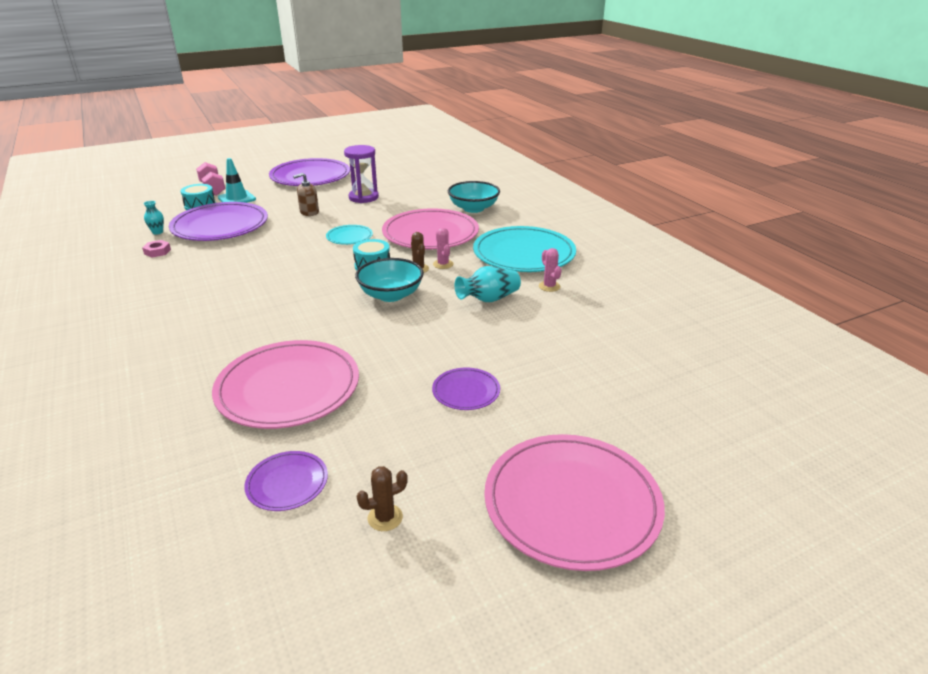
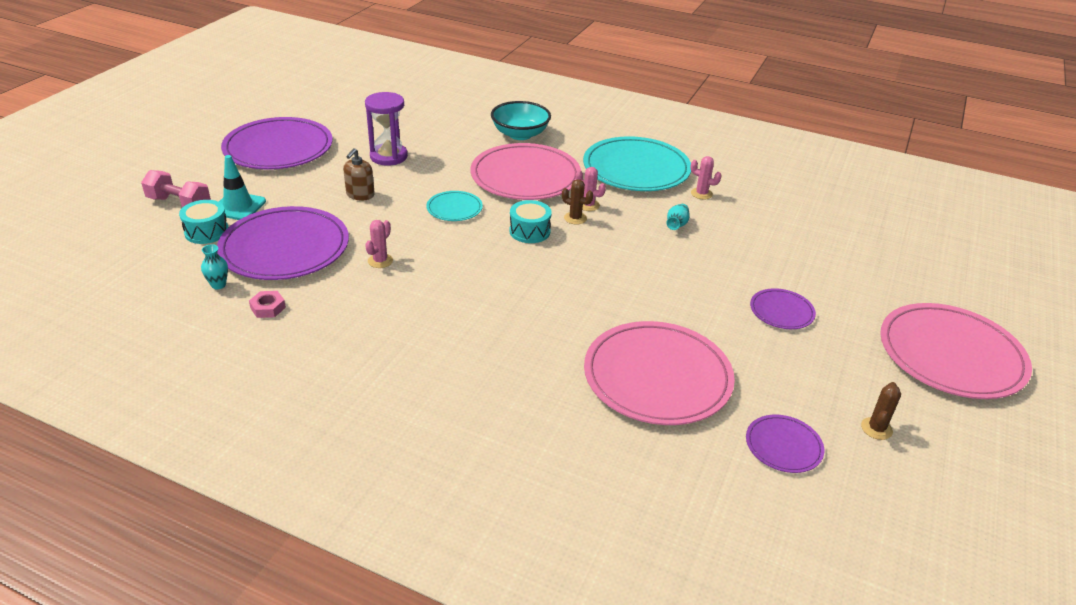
camera: 40 degrees left, 5 degrees up
(254, 250) = (380, 261): none -> pink cactus
(391, 295) = (595, 254): turquoise bowl -> none
(488, 299) = (676, 225): turquoise vase -> turquoise vase, size x0.59

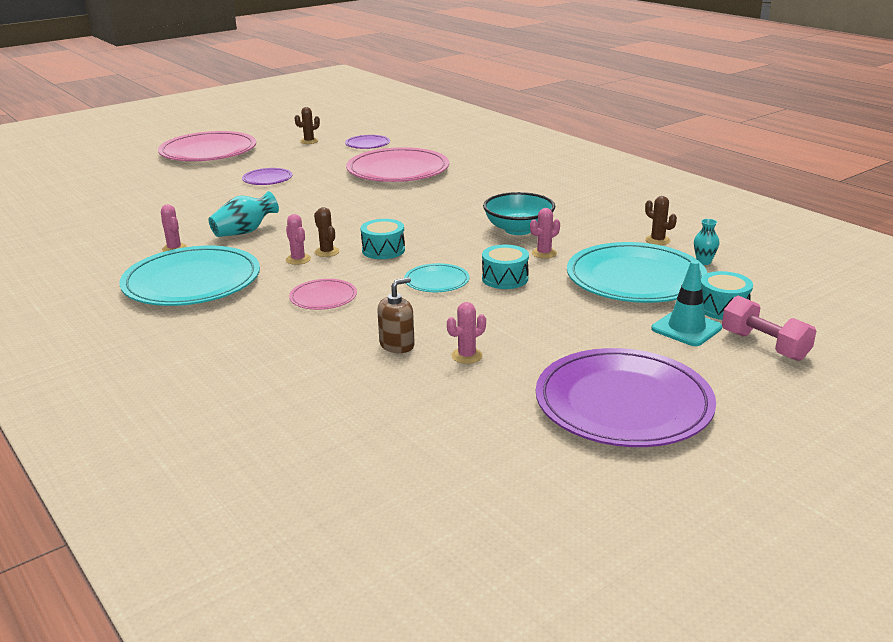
camera: 150 degrees left, 10 degrees down
(268, 308) = (657, 240): pink nut -> brown cactus
(285, 248) = (635, 278): purple plate -> turquoise plate
(360, 195) = (532, 314): brown soap dispenser -> brown soap dispenser (397, 345)
(388, 156) = (467, 356): purple hourglass -> pink cactus
(400, 223) = (505, 278): none -> turquoise drum
(520, 134) = (258, 351): turquoise bowl -> turquoise bowl (518, 229)
(525, 176) = (323, 297): pink plate -> pink plate, size x0.48
(676, 225) = (244, 232): turquoise vase -> turquoise vase, size x1.68

